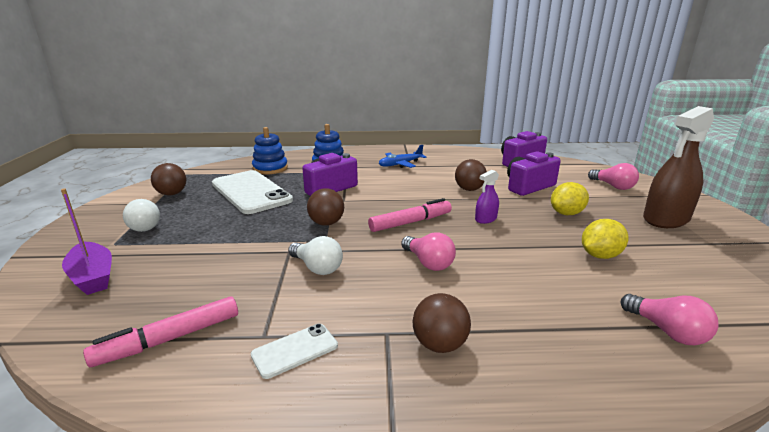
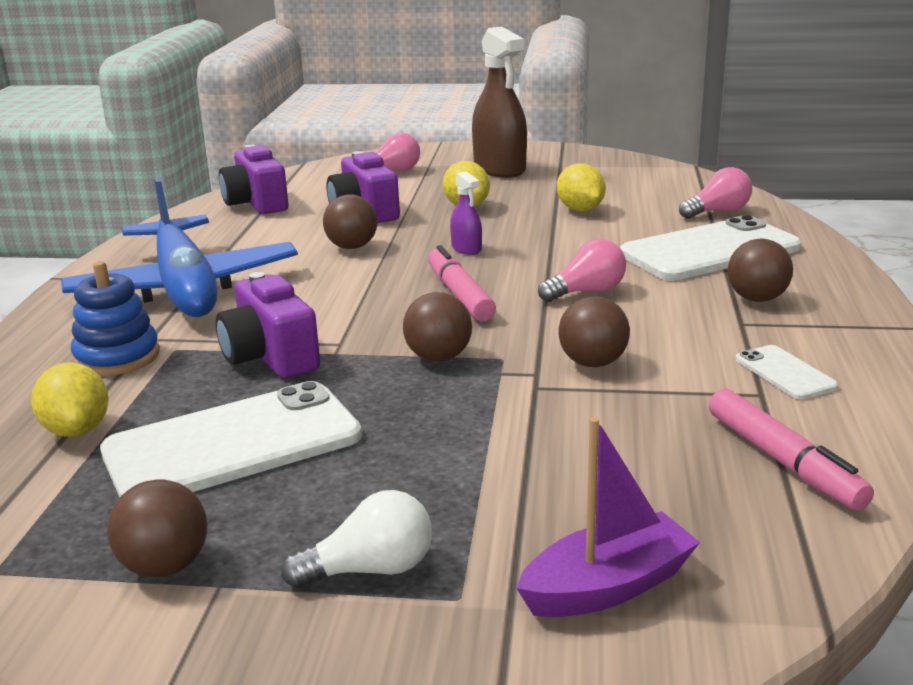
camera: 80 degrees left, 0 degrees up
(270, 168) = (77, 430): blue stacking toy -> yellow lemon
(317, 268) = (593, 363): white light bulb -> brown ball
(400, 164) = (184, 287): blue plane -> blue plane, size x2.22
(545, 322) = (710, 251): none -> white phone

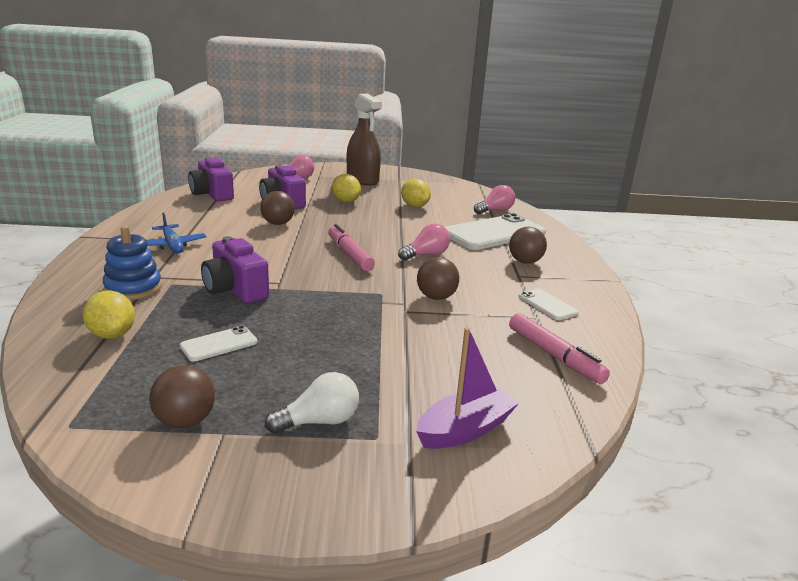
camera: 10 degrees left, 0 degrees up
(184, 287) = (172, 245): blue plane -> blue plane, size x0.45
(233, 444) = (219, 344): white phone -> white phone, size x0.46
(438, 357) = (342, 292): brown ball -> none
(466, 248) = (349, 227): purple spray bottle -> none

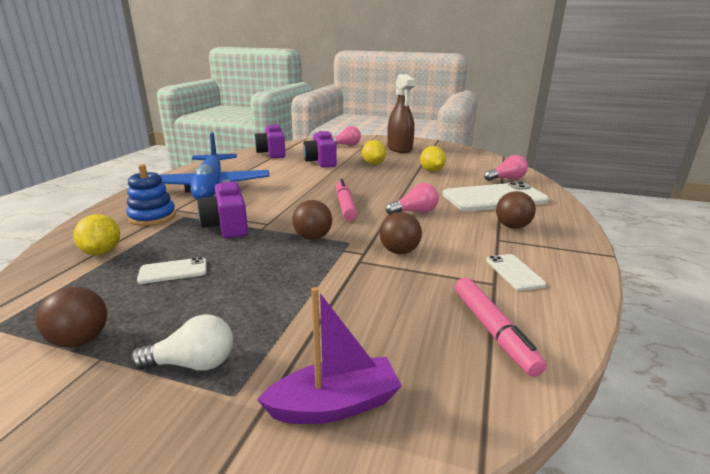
camera: 20 degrees right, 0 degrees up
(172, 245) = (210, 187): blue plane -> blue plane, size x2.22
(278, 223) = (304, 177): brown ball -> brown ball (313, 237)

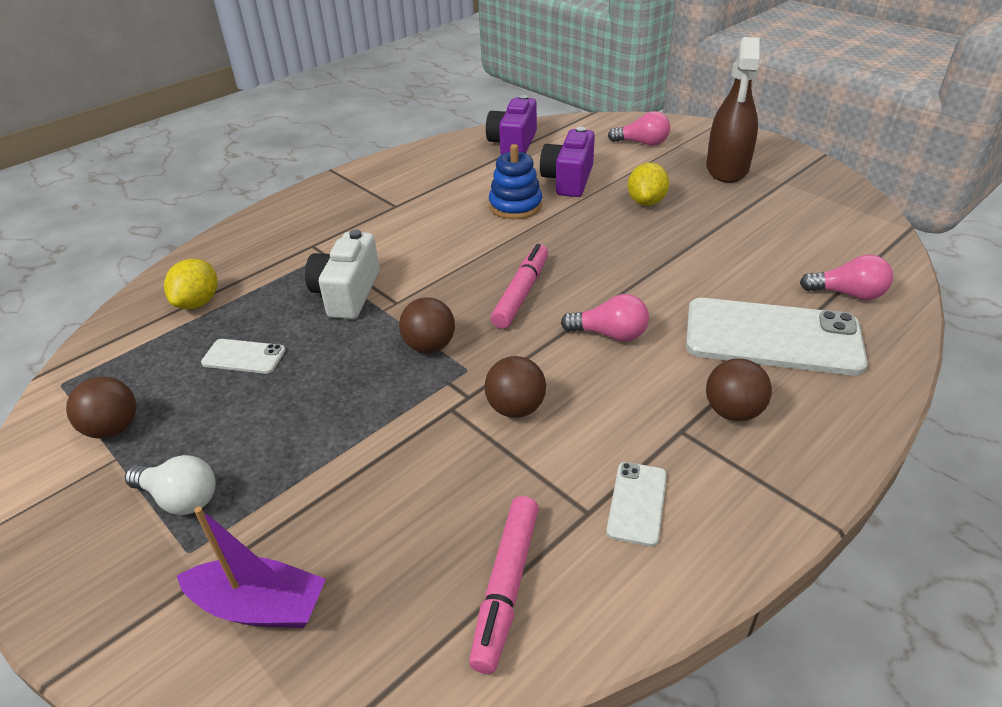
camera: 30 degrees right, 15 degrees up
(152, 217) = (280, 253): blue stacking toy -> blue stacking toy (515, 206)
(210, 187) = (379, 209): blue plane -> none
(227, 226) = (347, 293): purple camera -> white camera
(431, 171) = (729, 241): yellow lemon -> none

